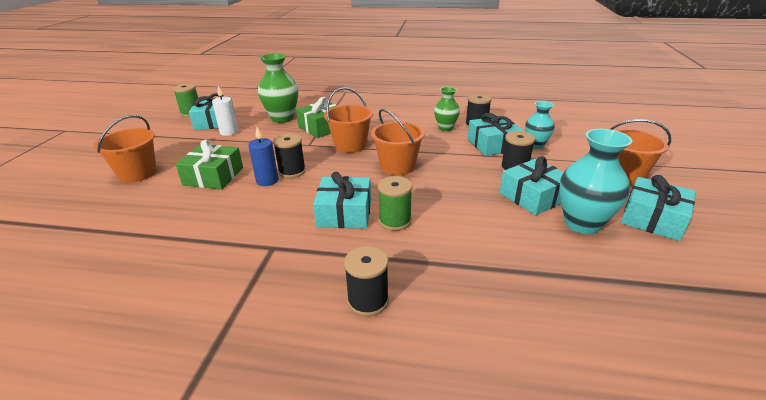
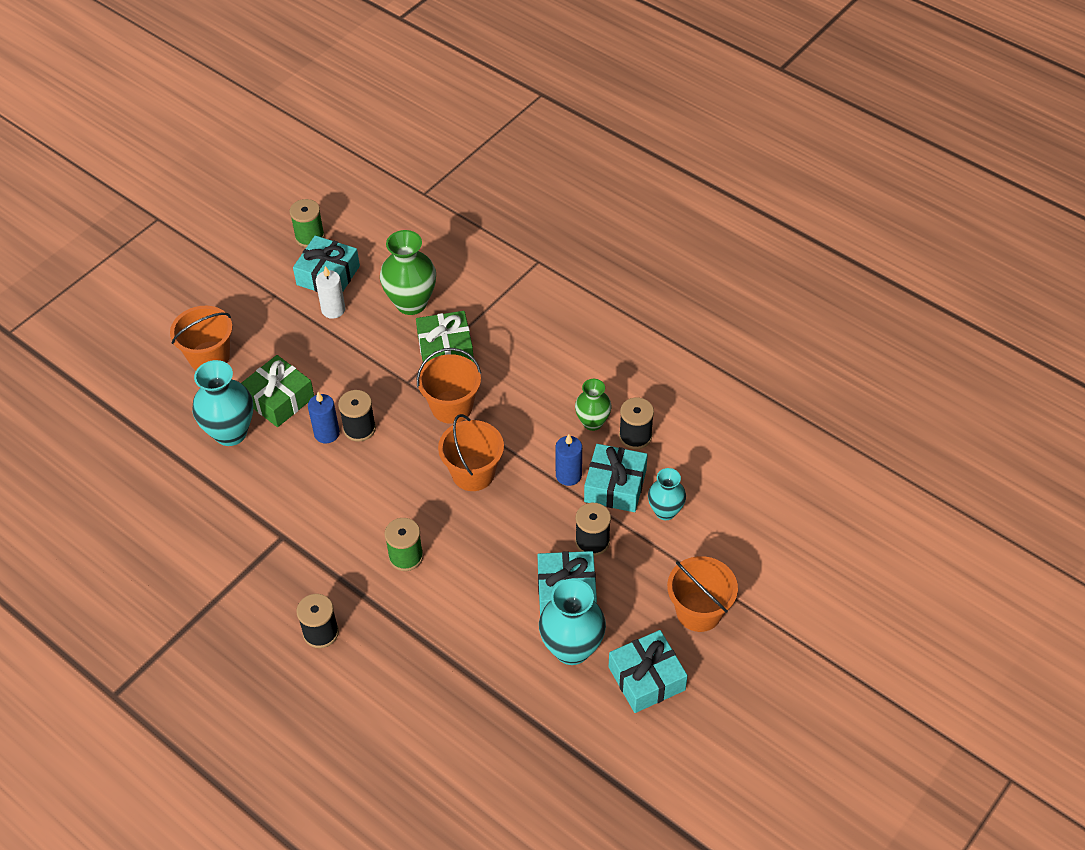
camera: 30 degrees right, 20 degrees up
(179, 204) = (230, 432): none -> turquoise vase
(344, 213) = (369, 522): turquoise gift -> none
(460, 149) = (568, 475): none -> blue candle

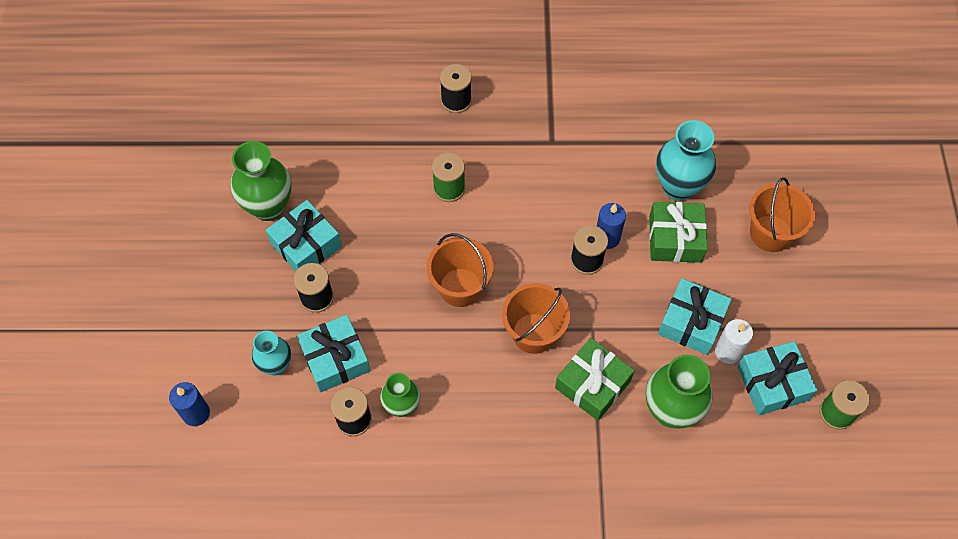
camera: 140 degrees right, 10 degrees up
(568, 475) = (382, 341): blue candle -> blue candle (196, 413)
(572, 649) = (268, 207): turquoise vase -> green vase
(646, 678) = (197, 222): turquoise gift -> turquoise gift (691, 322)
(699, 611) = (190, 298): orange bucket -> none

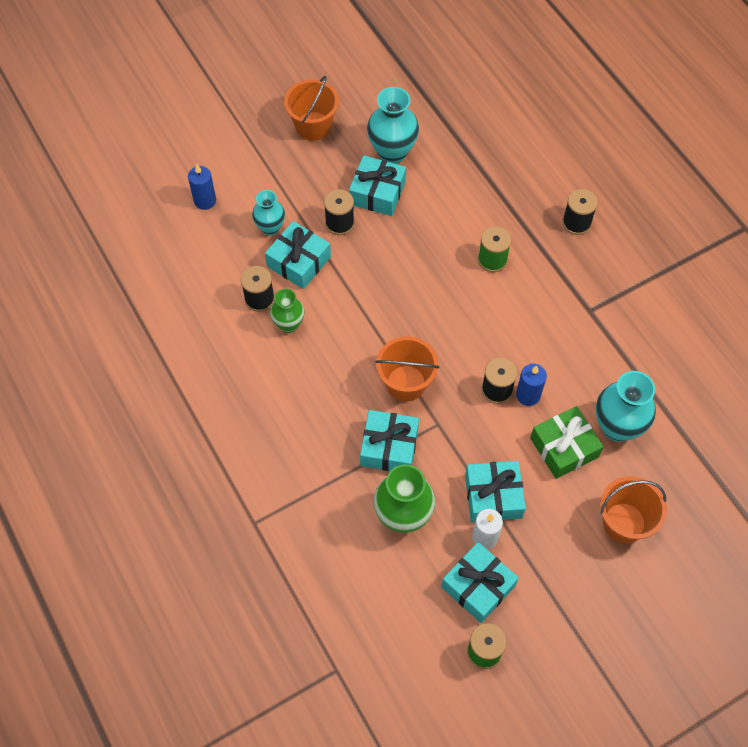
camera: 60 degrees right, 0 degrees up
(268, 207) = (392, 152): green vase -> turquoise vase
(460, 287) = (411, 312): orange bucket -> orange bucket (313, 126)
(592, 384) = (389, 447): green gift -> turquoise gift

